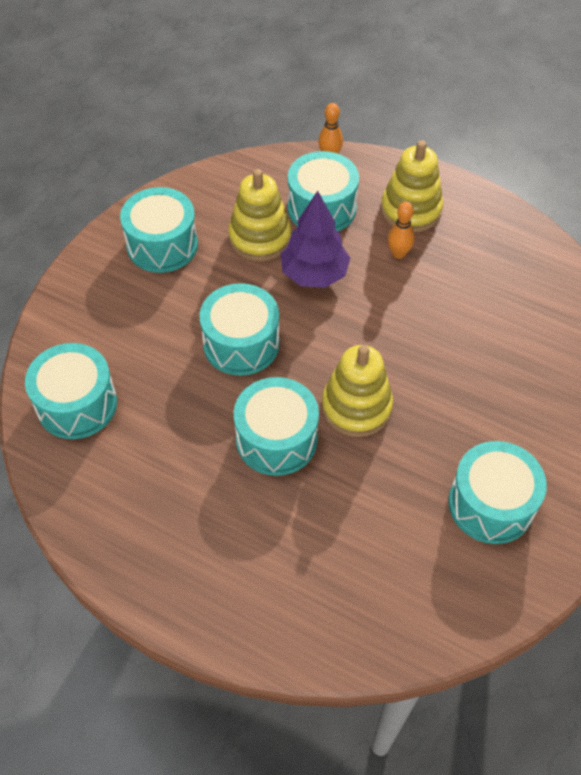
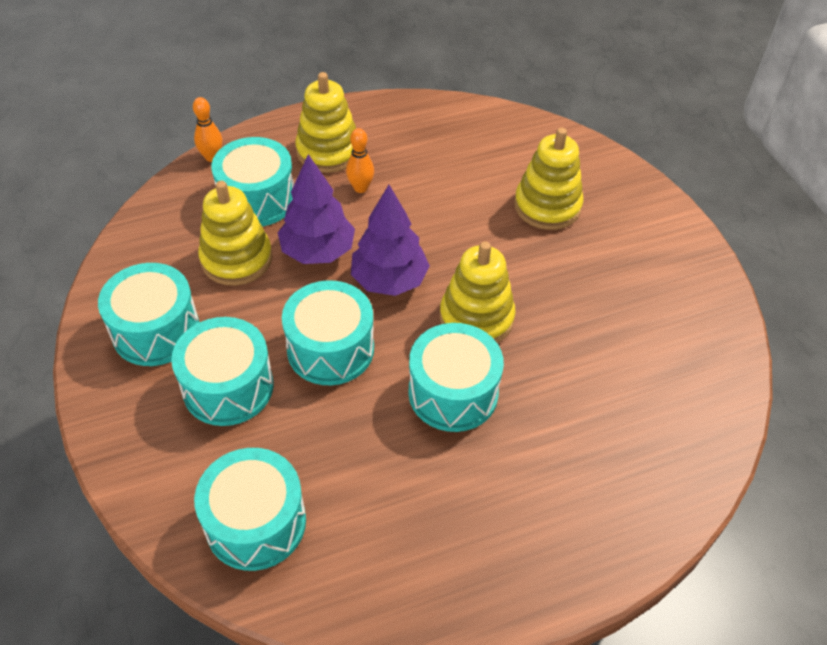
camera: 50 degrees left, 5 degrees down
(333, 332) = (389, 280): none -> purple tree
(490, 504) = (641, 301): turquoise drum -> turquoise drum (228, 387)
(517, 376) = (547, 206): none -> yellow stacking toy

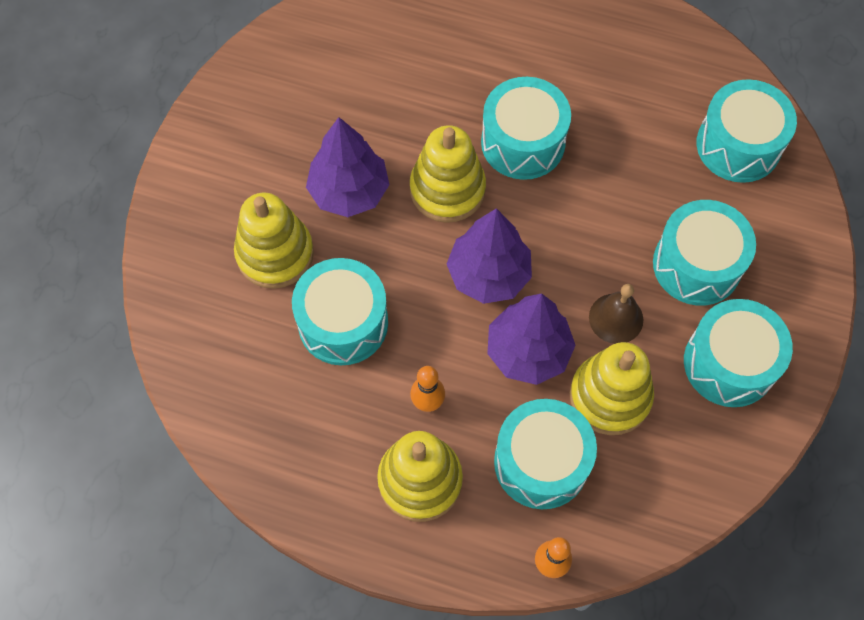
camera: 140 degrees left, 15 degrees up
(268, 309) = (616, 318): none -> brown bell
(330, 349) = (590, 243): turquoise drum -> turquoise drum (343, 323)
(544, 271) = (349, 192): none -> purple tree

